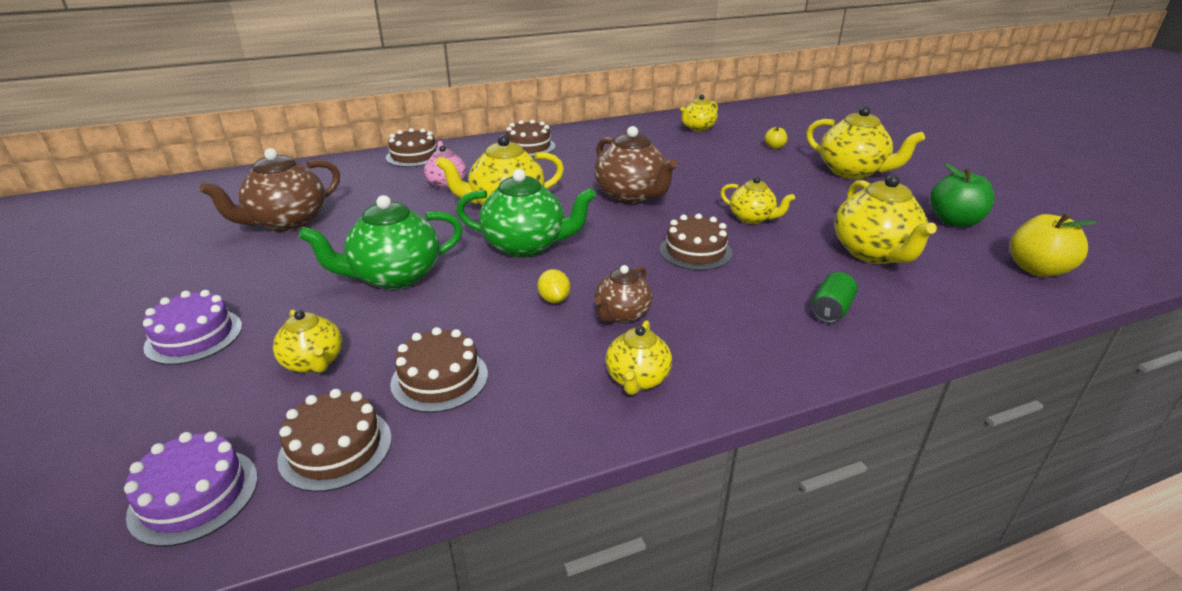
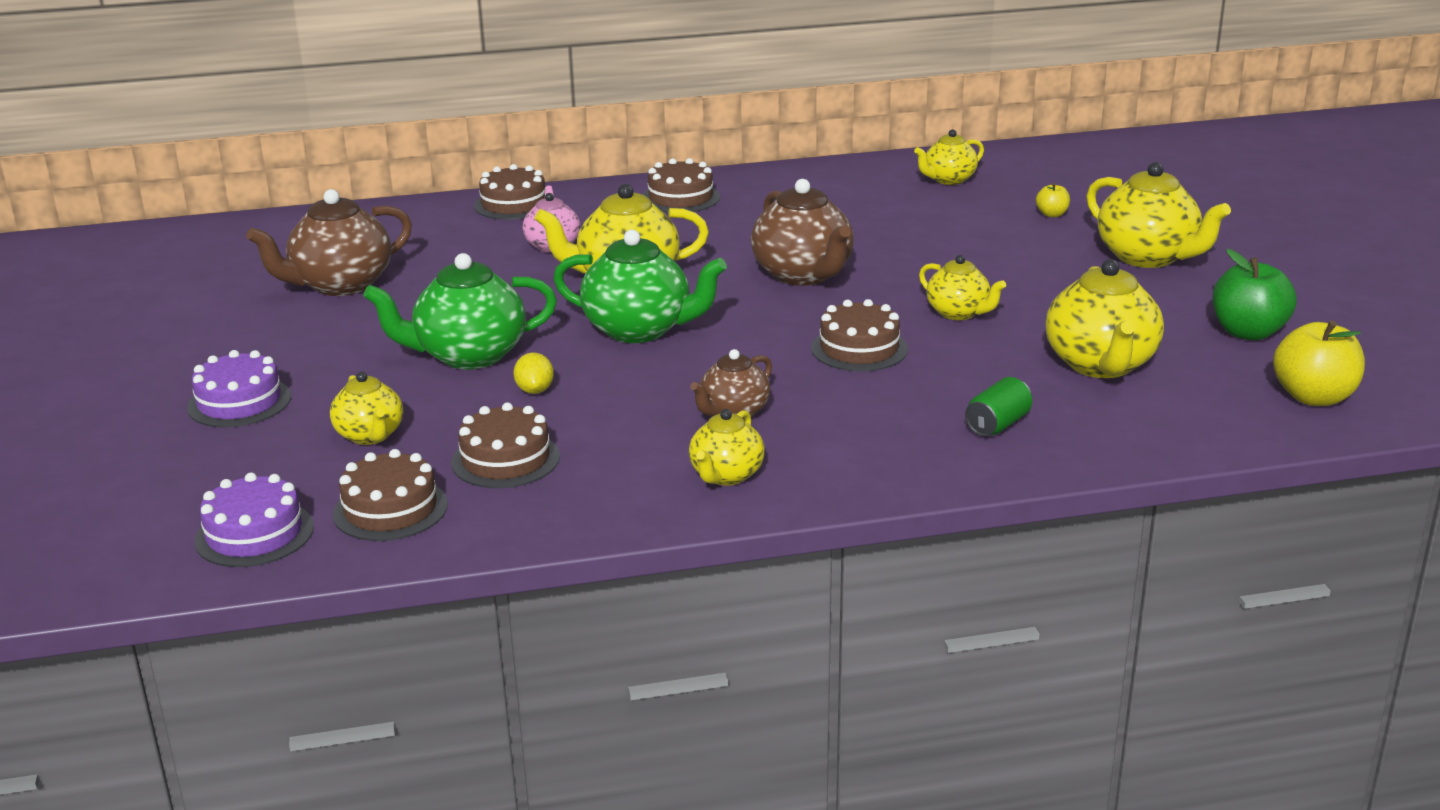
camera: 10 degrees right, 5 degrees down
(554, 299) = (657, 391): yellow lemon -> yellow lemon (535, 390)

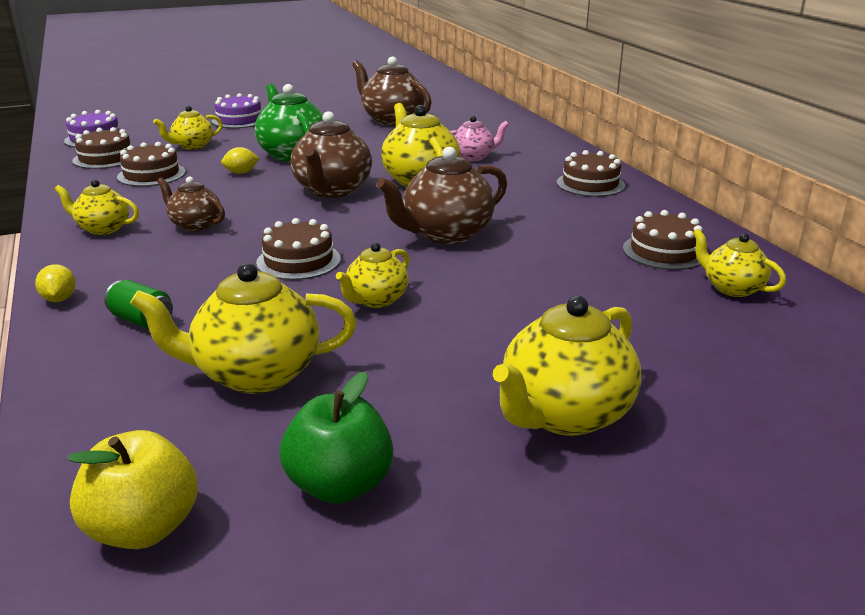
camera: 80 degrees right, 0 degrees up
(513, 204) = (543, 141): brown cake -> brown cake (664, 252)
(640, 330) = (332, 190): green teapot -> brown teapot
(942, 478) = (59, 299): none -> yellow lemon
(1052, 214) = (669, 349): yellow apple -> none

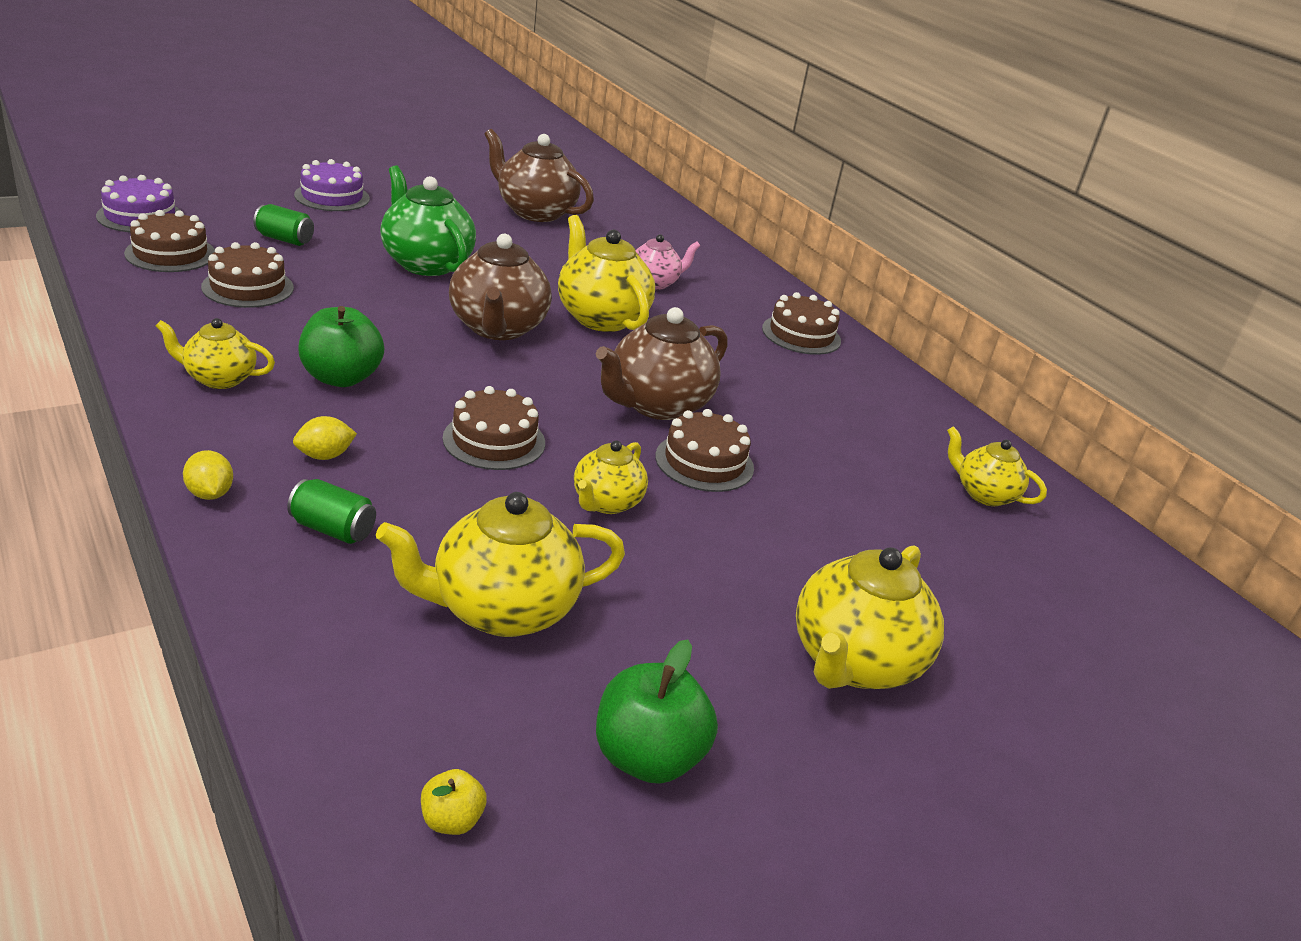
camera: 15 degrees left, 5 degrees up
(143, 528) = (451, 820): yellow apple -> yellow apple, size x0.50
(192, 146) = (284, 239): yellow teapot -> green can
(195, 225) = (341, 378): brown teapot -> green apple
(241, 173) = (369, 291): yellow lemon -> yellow lemon (325, 456)
(664, 252) = (904, 440): brown cake -> brown cake (704, 462)

